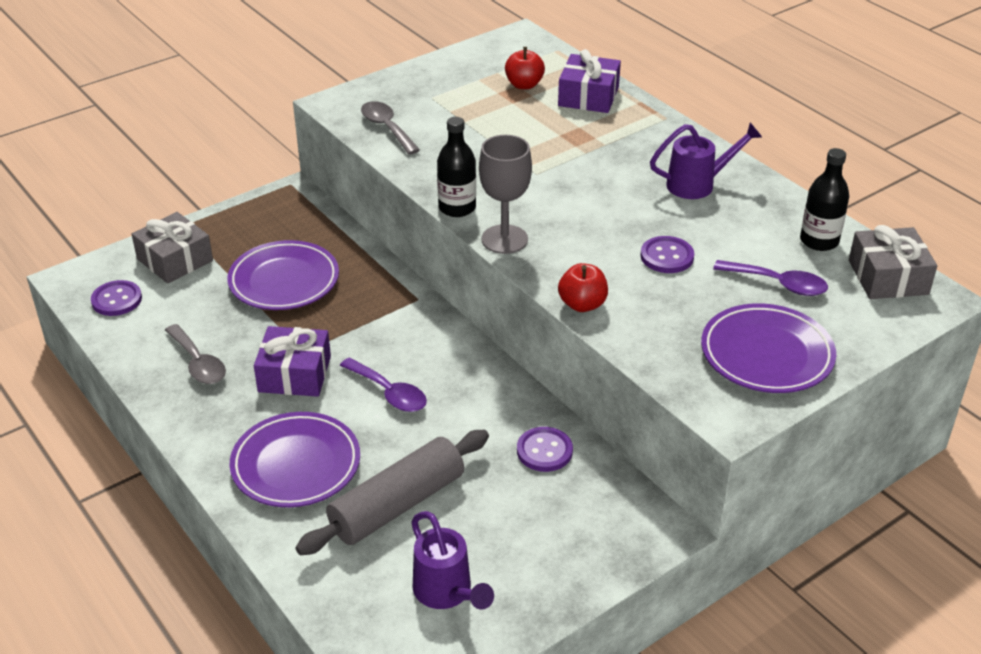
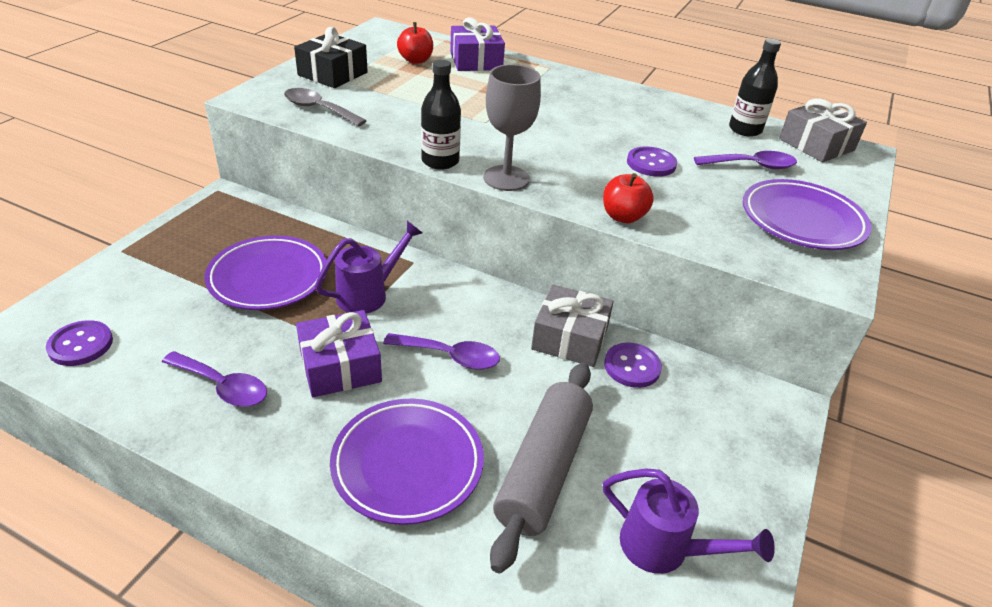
camera: 30 degrees left, 0 degrees up
(175, 260) = (131, 286): grey gift -> grey gift (570, 338)
(198, 363) = (223, 387): grey spoon -> purple spoon
(428, 88) = (333, 74): none -> black gift
(698, 184) = (620, 107): purple watering can -> purple watering can (369, 294)

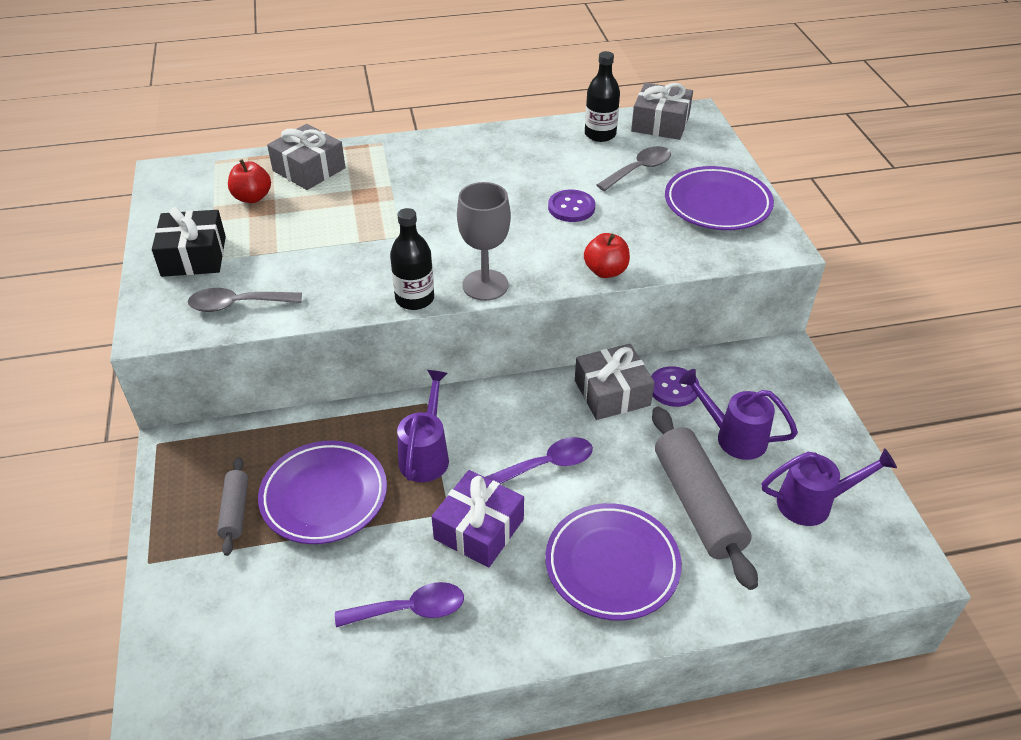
camera: 35 degrees left, 5 degrees up
(80, 345) = (240, 666): purple button -> none
(206, 253) = (235, 511): none -> grey rolling pin
(476, 61) = (309, 169): purple gift -> grey gift
(646, 439) = (733, 437): none -> purple watering can
(752, 166) = (639, 170): purple spoon -> grey spoon

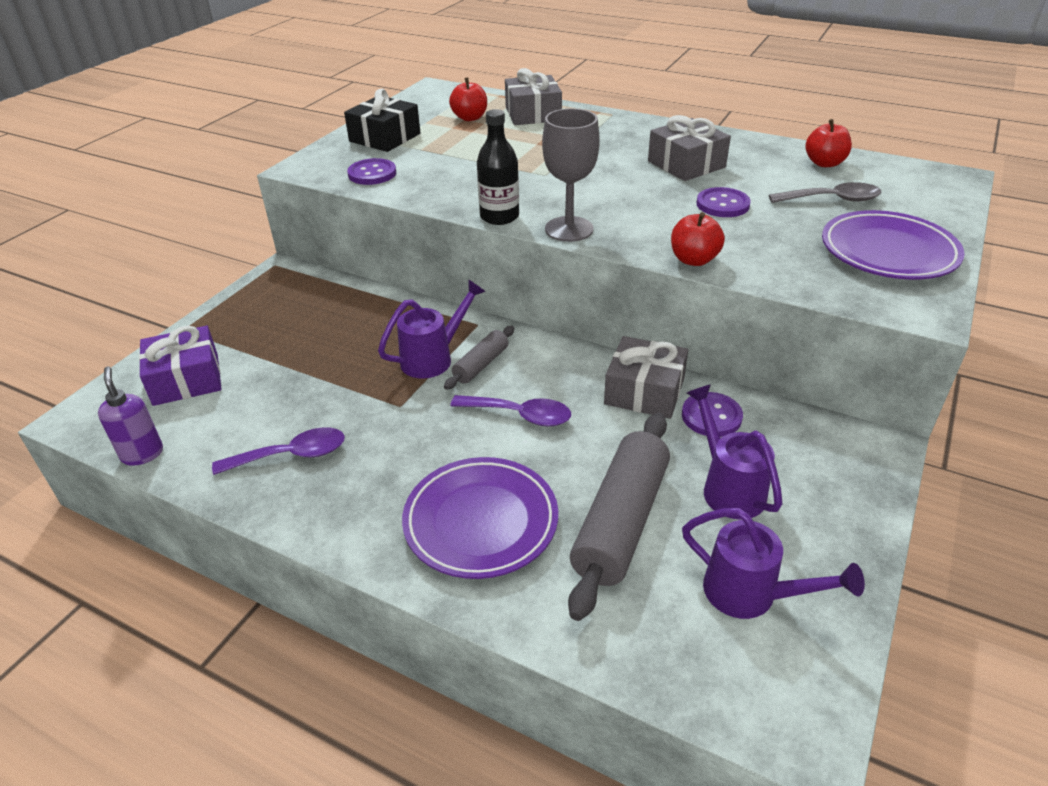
camera: 40 degrees right, 5 degrees down
(235, 511) = (267, 327): grey rolling pin -> grey rolling pin (481, 365)
(237, 305) = (372, 174): grey spoon -> purple button
(274, 697) = (142, 454): none -> purple soap dispenser
(324, 496) = (330, 348): purple plate -> none
(411, 609) = (292, 455): purple spoon -> purple spoon turned 45 degrees counterclockwise
(479, 529) = (408, 430): purple gift -> purple gift (186, 379)
(600, 134) = (824, 163): black bottle -> red apple
(660, 123) = (904, 173): grey gift -> grey gift (686, 164)

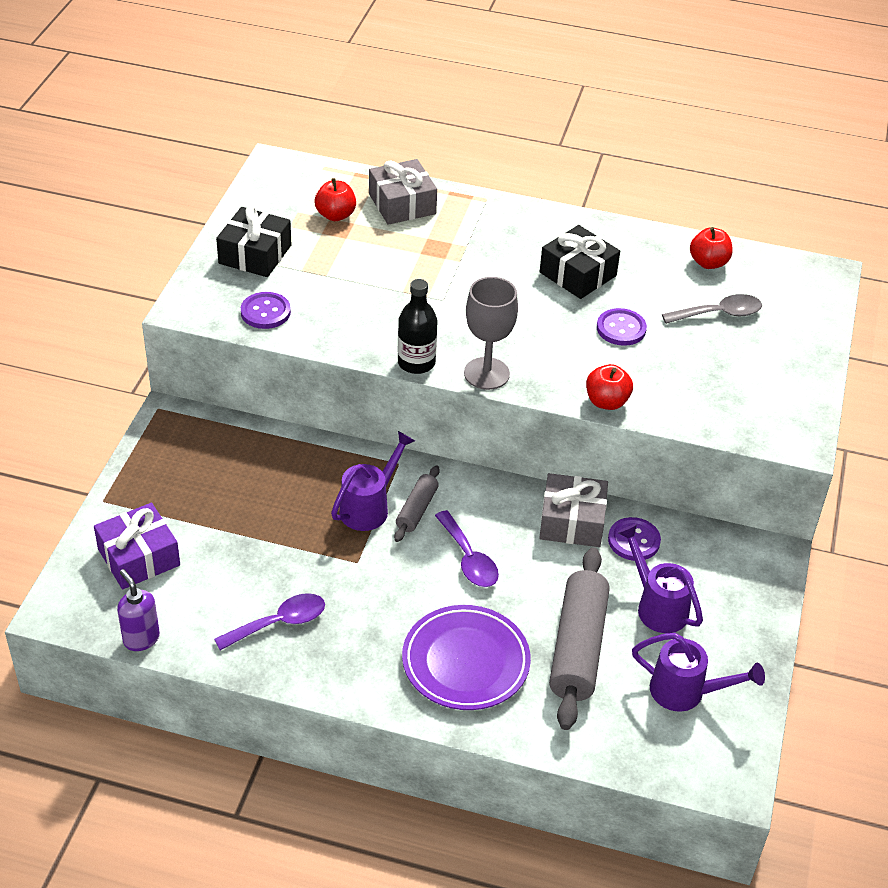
camera: 15 degrees left, 5 degrees up
(520, 415) = (469, 559): purple spoon -> purple spoon turned 60 degrees clockwise
(686, 164) = (578, 274): grey gift -> black gift
(888, 252) = (770, 377): purple plate -> none

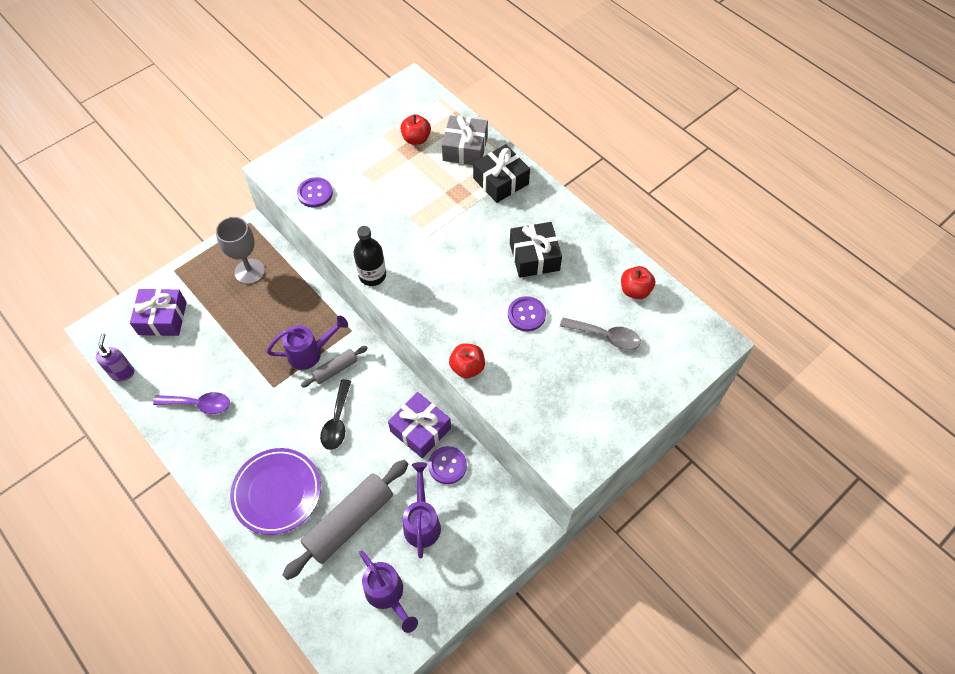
camera: 35 degrees right, 15 degrees up
(255, 254) = (344, 147): black gift -> black gift (501, 181)
(469, 559) = (337, 421): purple spoon -> black spoon
(486, 373) = (409, 306): grey goblet -> grey goblet (249, 271)
(572, 521) = (420, 430): grey gift -> purple gift

